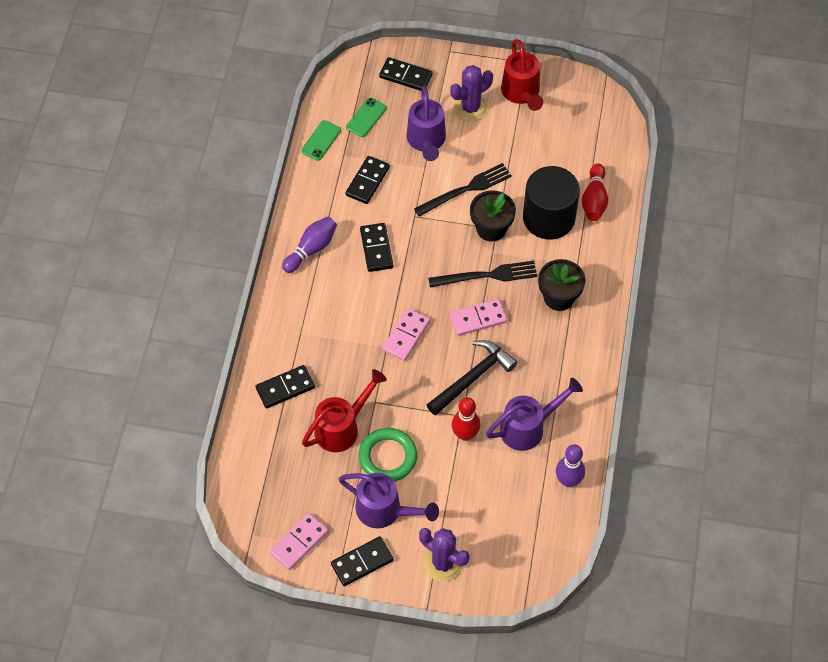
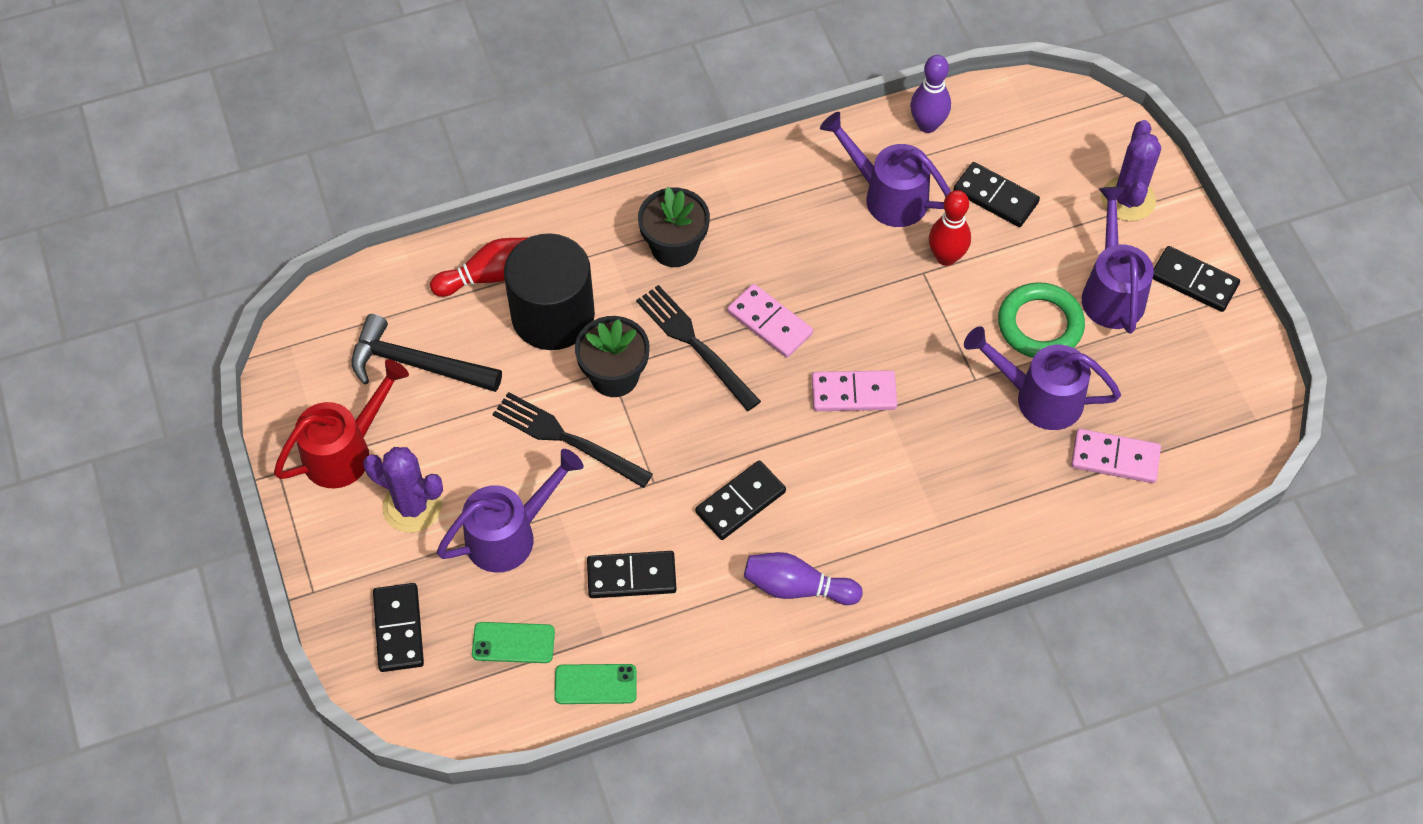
camera: 120 degrees left, 0 degrees up
(285, 388) = (1034, 496): black domino -> black domino (995, 197)
(299, 542) = (1224, 361): pink domino -> pink domino (1115, 458)
(342, 427) = (1039, 397): red watering can -> purple watering can
(472, 377) = (861, 287): black hammer -> black hammer (417, 364)

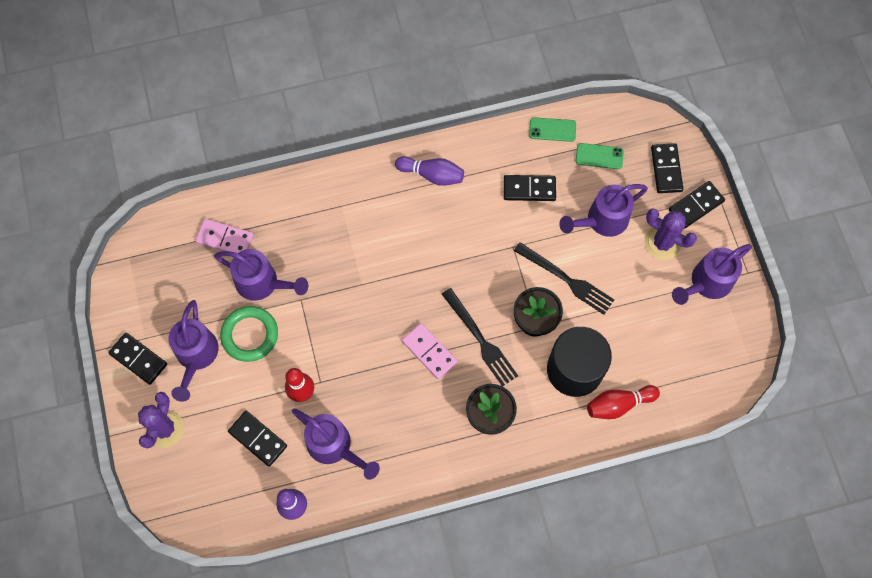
camera: 175 degrees left, 10 degrees up
(345, 451) = (707, 283): red watering can -> purple watering can
(417, 364) = (665, 340): black hammer -> none
(740, 502) = (460, 229): black domino -> black domino (696, 205)
(853, 393) = (380, 296): pink domino -> none

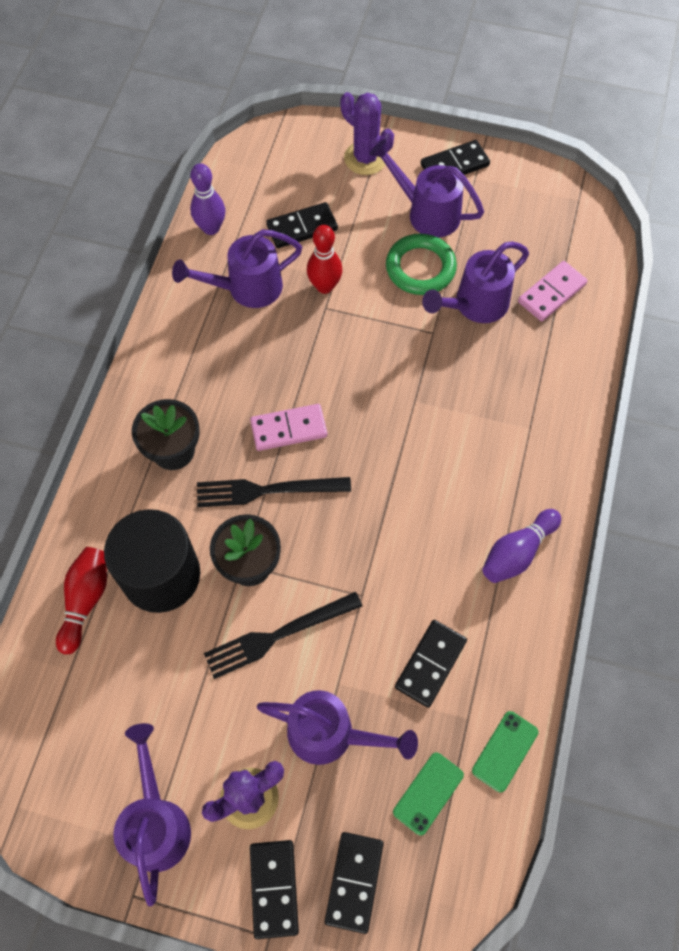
camera: 120 degrees right, 5 degrees down
(602, 220) = (330, 734): purple watering can -> purple watering can turned 105 degrees clockwise
(666, 169) = (354, 882): black domino -> black domino turned 75 degrees clockwise

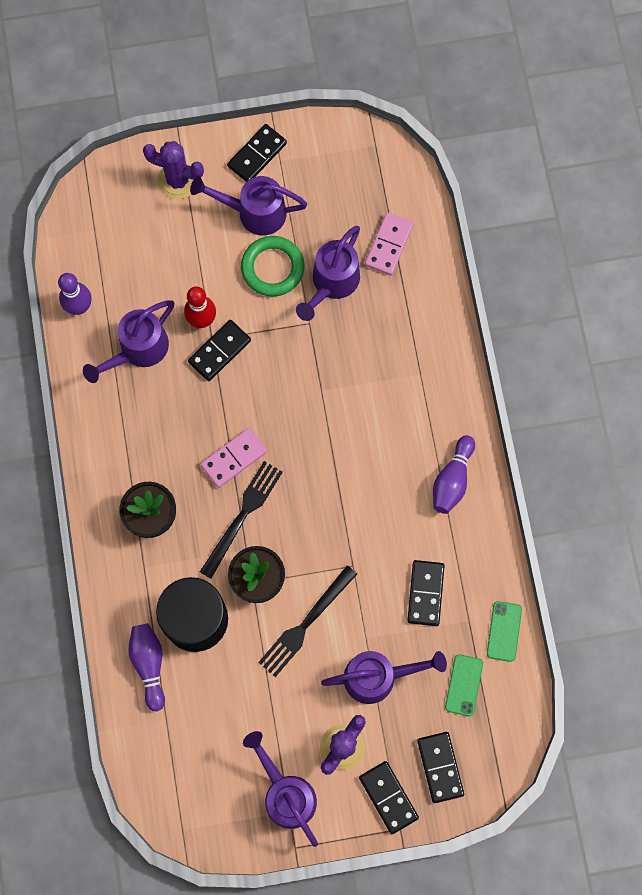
camera: 25 degrees left, 10 degrees up
(86, 600) = (149, 664): red bowling pin -> purple bowling pin
(267, 490) = (242, 516): black fork -> black fork turned 150 degrees clockwise
(302, 227) = (156, 272): black domino -> black domino (219, 351)

